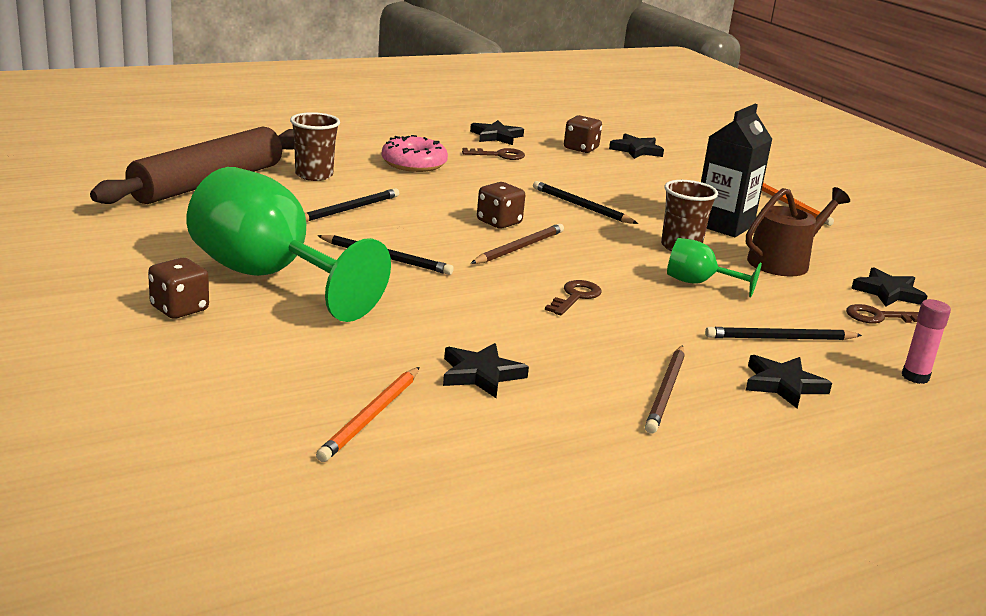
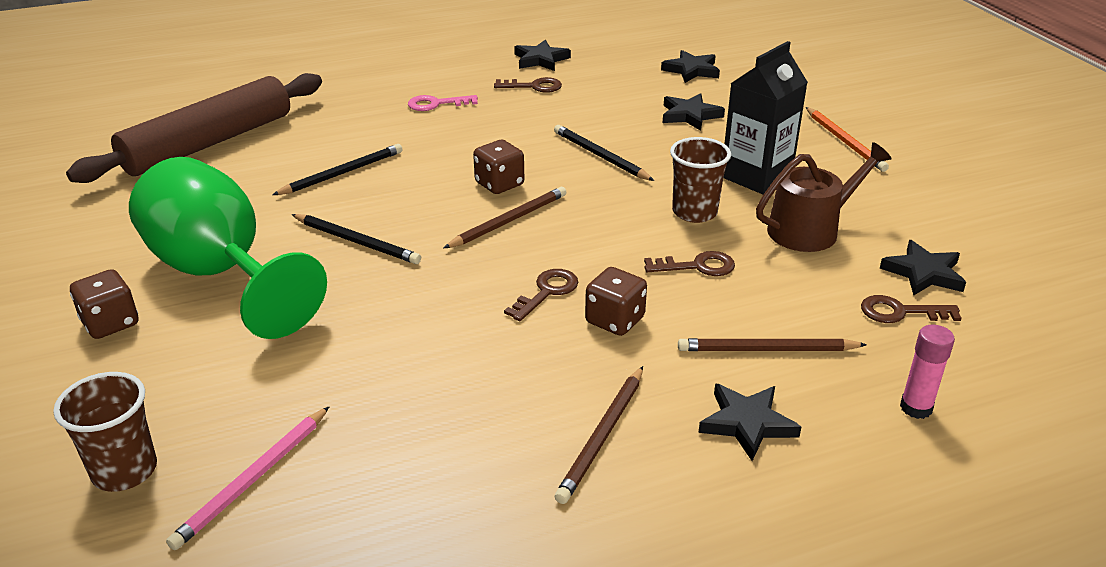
camera: 10 degrees right, 10 degrees up
(314, 175) = (323, 126): brown cup -> brown cup (125, 471)
(371, 417) = (253, 479): orange pencil -> pink pencil
(414, 164) = (436, 104): pink donut -> pink key
(481, 374) = (398, 413): black star -> black star (690, 115)
(581, 149) = (629, 72): brown dice -> brown dice (615, 320)
(698, 283) = (697, 266): green goblet -> brown key
(780, 338) = (767, 350): black pencil -> brown pencil

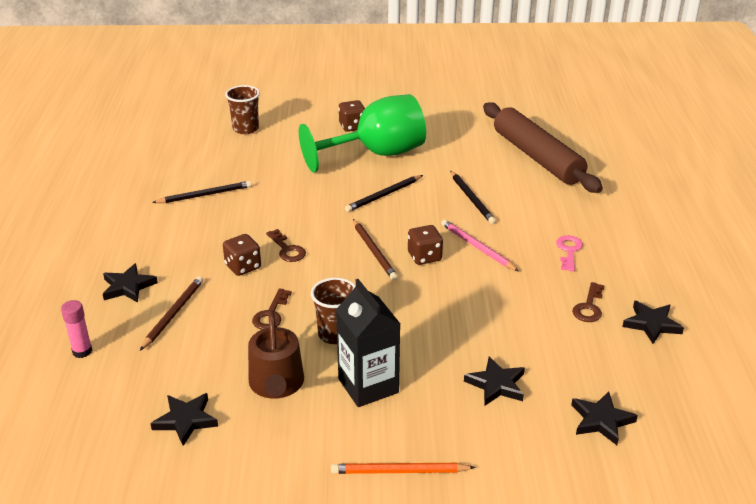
camera: 110 degrees right, 0 degrees up
(253, 479) = (216, 154): pink pencil -> pink pencil (477, 247)
(600, 156) = (443, 312): black pencil -> black pencil (205, 195)
(602, 436) = (161, 240): brown pencil -> none
(900, 312) = (158, 386): brown key -> none

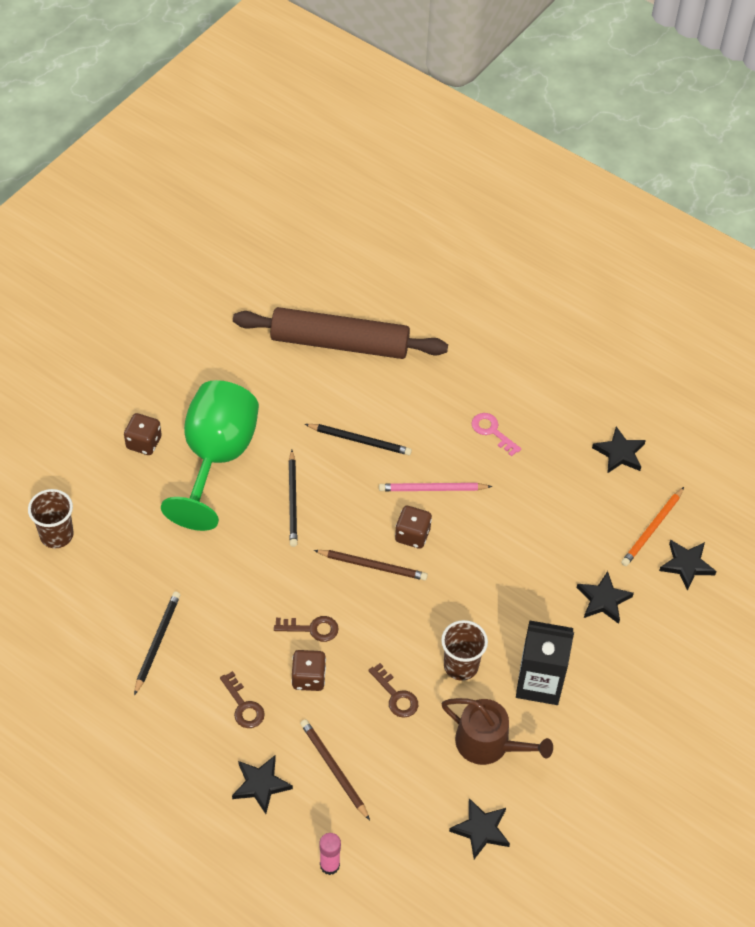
camera: 55 degrees left, 20 degrees up
(399, 471) = (641, 721): orange pencil -> orange pencil (652, 529)
(589, 307) = (569, 475): brown key -> brown key (243, 706)

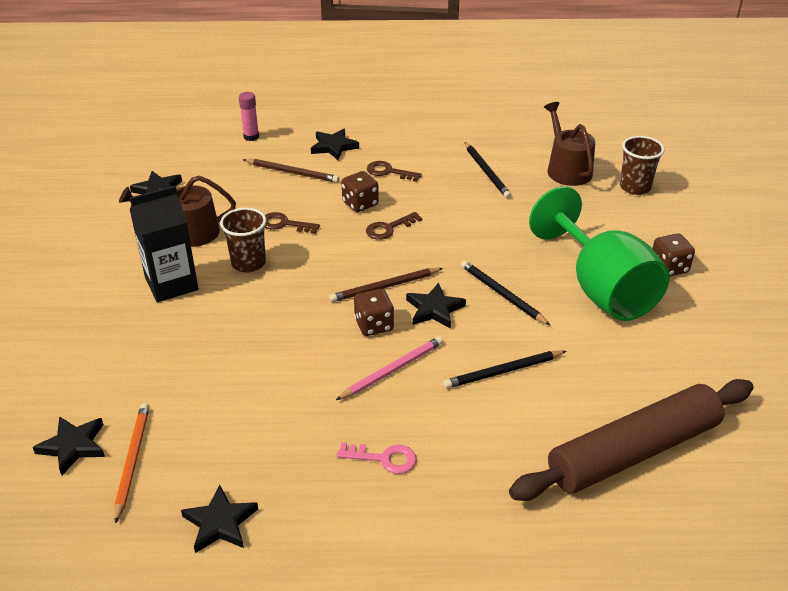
camera: 145 degrees right, 15 degrees down
(84, 596) = (567, 169): none -> brown watering can
(603, 600) = (149, 369): black star -> black star (434, 309)

